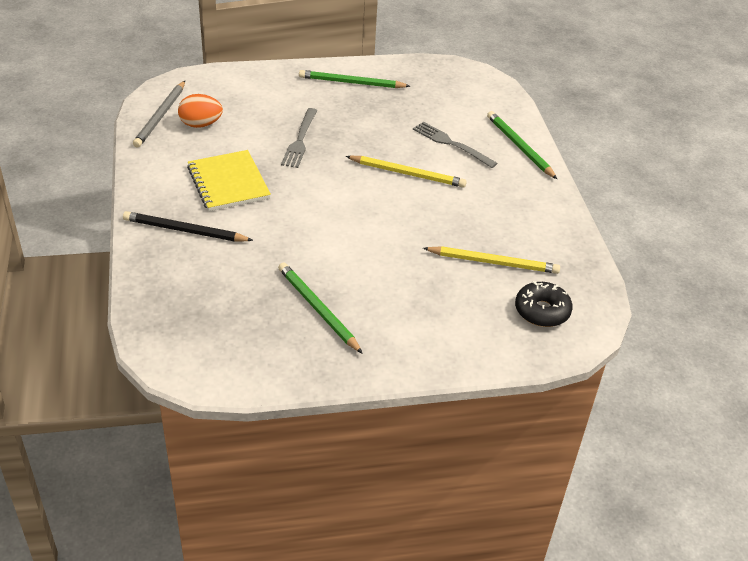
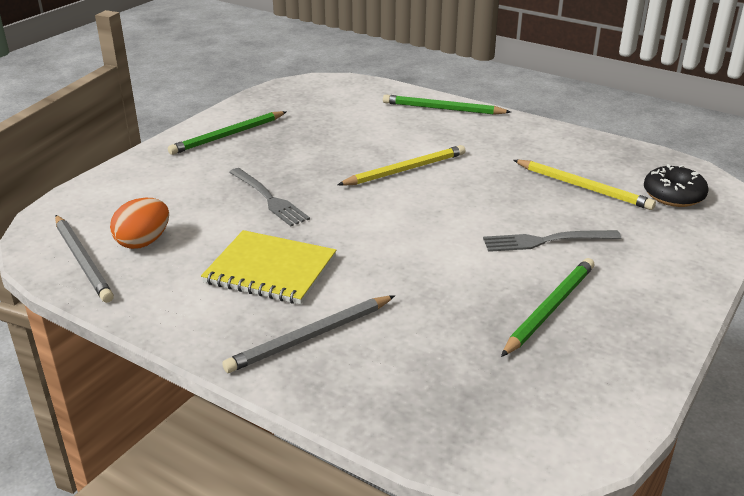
camera: 45 degrees left, 10 degrees down
(185, 231) = (310, 337): black pencil -> grey pencil
(317, 309) = (549, 308): green pencil -> green pencil turned 120 degrees clockwise
(451, 144) = (393, 133): grey fork -> grey fork (545, 241)
(493, 262) = (583, 187): yellow pencil -> yellow pencil turned 75 degrees clockwise

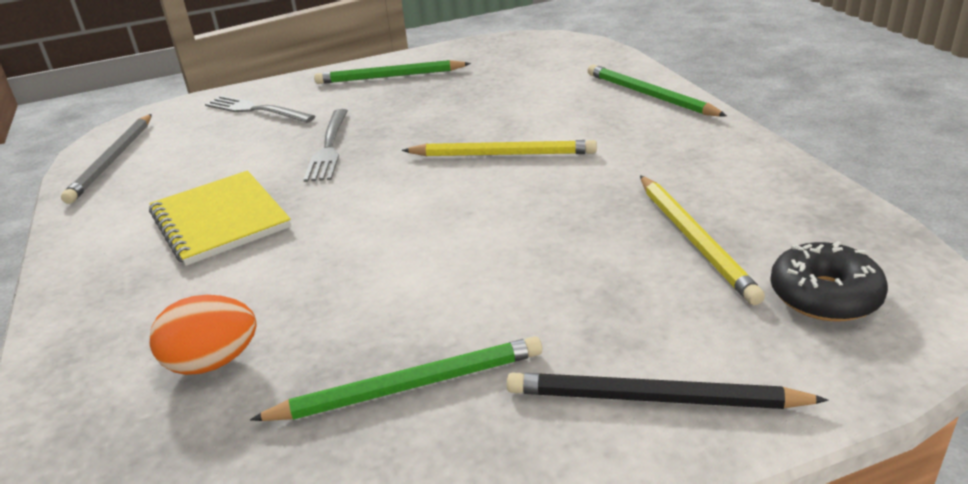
camera: 40 degrees right, 0 degrees up
(143, 242) = (175, 158): orange egg -> orange egg (213, 362)
(310, 337) = (142, 304): grey pencil -> none
(545, 241) = (536, 294): grey fork -> grey fork (255, 110)
(665, 267) = (653, 399): none -> black pencil

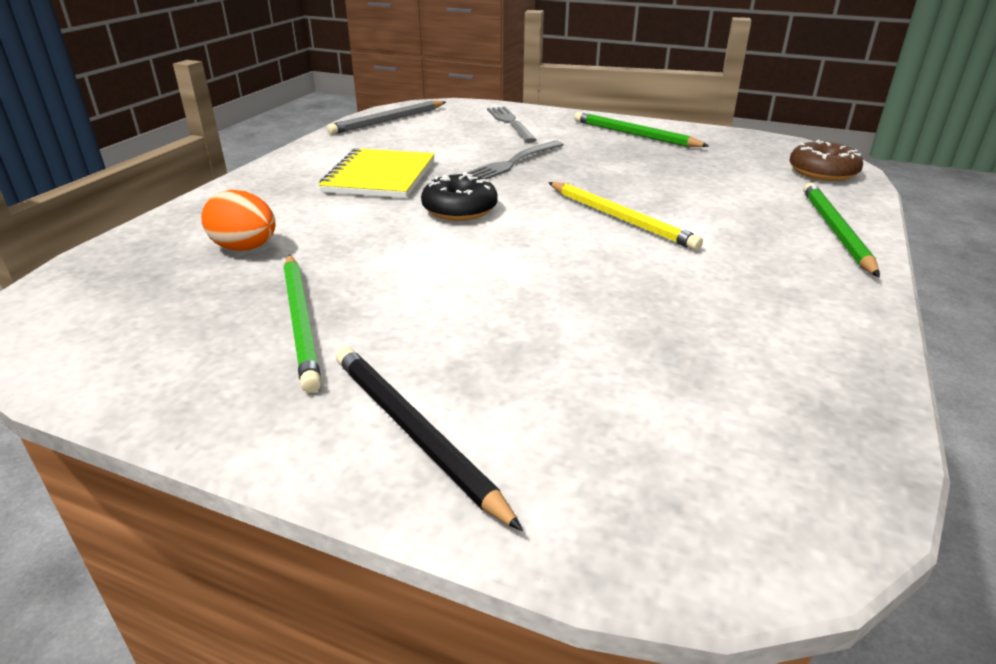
camera: 40 degrees right, 0 degrees up
(408, 386) = (301, 321): green pencil -> green pencil turned 45 degrees clockwise
(573, 53) = (822, 172): none -> brown donut
(694, 239) = (659, 353): yellow pencil -> none
(824, 296) = (694, 465): black donut -> black donut (459, 209)

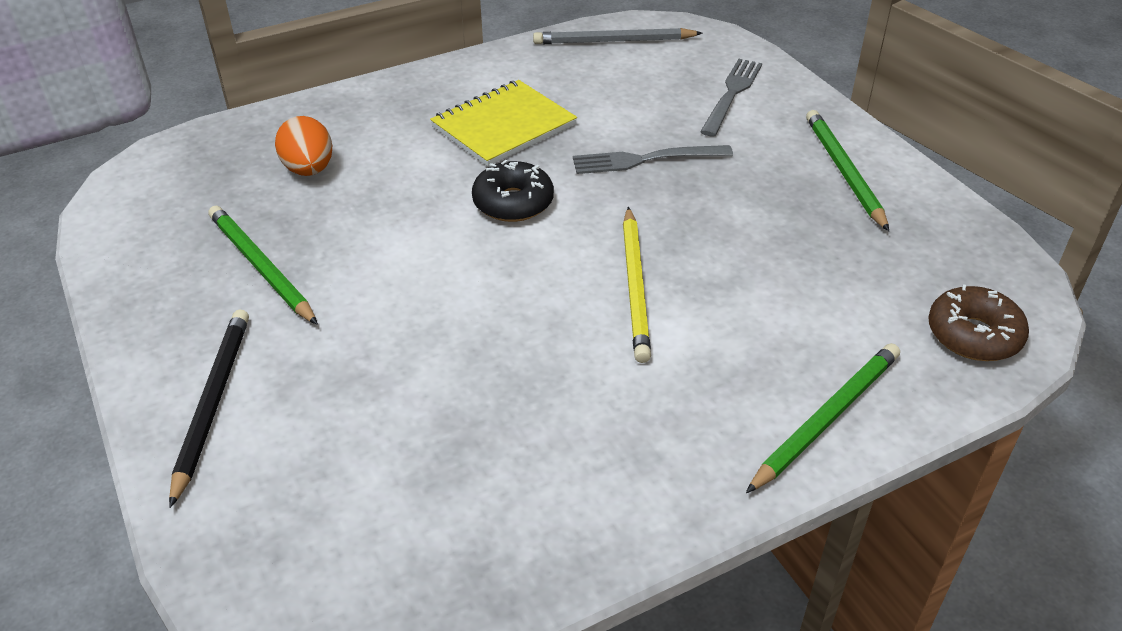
camera: 40 degrees right, 10 degrees up
(301, 321) = (261, 267): green pencil -> green pencil turned 120 degrees clockwise

